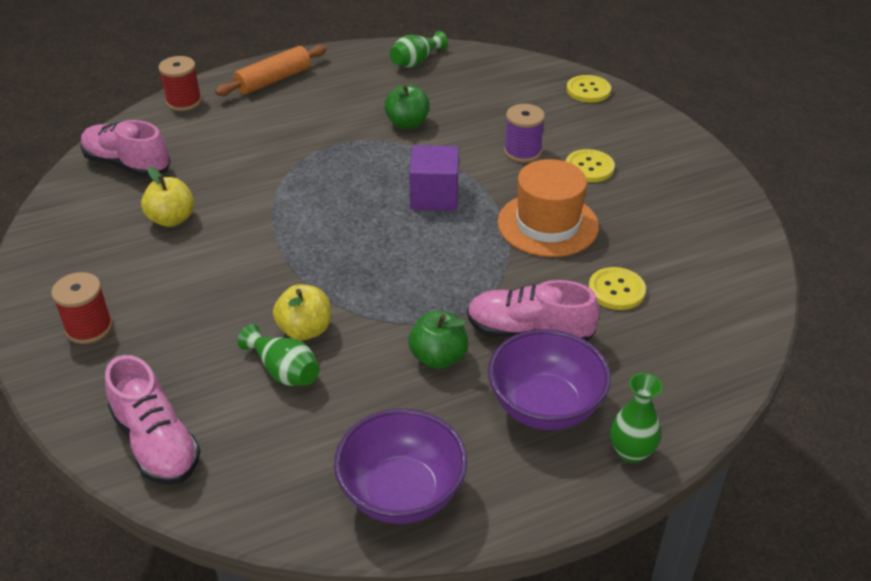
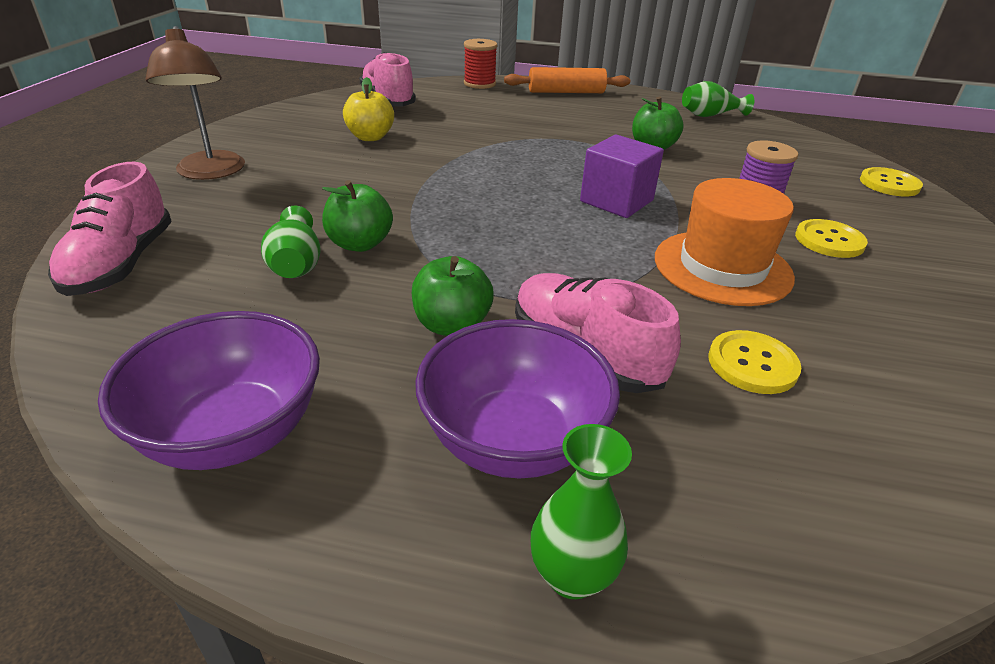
camera: 35 degrees right, 5 degrees down
(89, 328) = (211, 172): red spool -> brown lamp
(305, 330) = (360, 244): yellow apple -> green apple

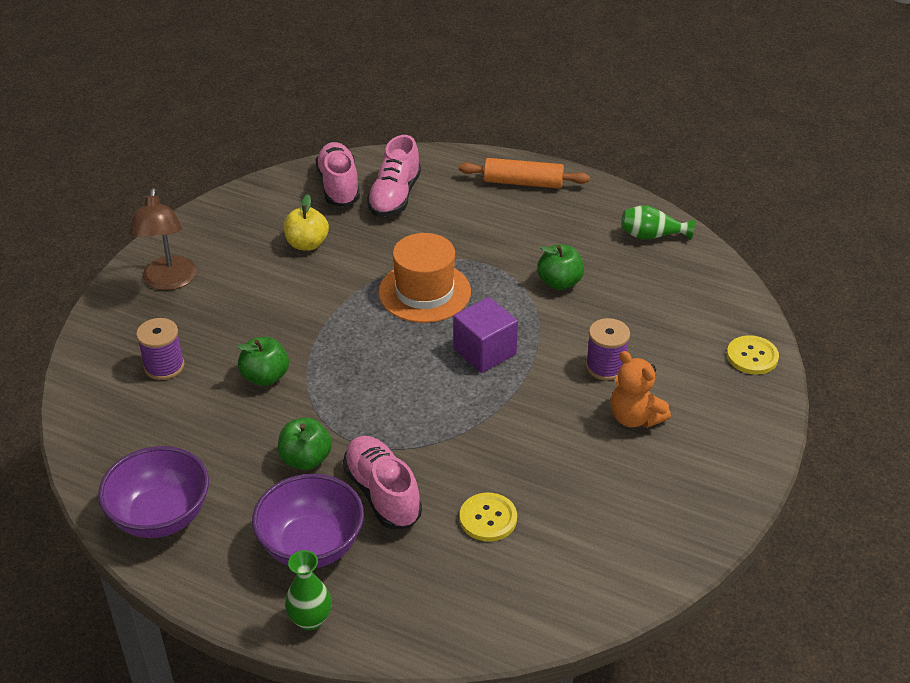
camera: 15 degrees right, 5 degrees up
(121, 264) = (102, 377): pink shoe -> pink shoe (395, 197)
(214, 246) = (164, 366): none -> purple spool
(296, 264) = (217, 392): green vase -> none
(479, 84) = (440, 161): red spool -> none
(722, 267) = (525, 434): orange hat -> orange hat (424, 292)
(829, 240) = (634, 418): yellow button -> orange teddy bear

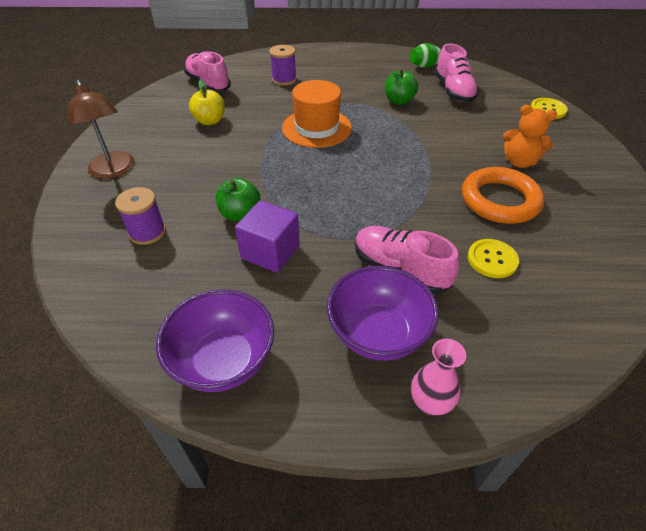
camera: 25 degrees left, 5 degrees up
(306, 459) = (319, 265): green apple -> none
(310, 620) = (430, 403): green vase -> pink vase
(395, 197) = (252, 81): pink shoe -> pink shoe (453, 91)
(484, 351) = (388, 151): purple cube -> purple cube (270, 252)
(523, 182) = (328, 57): orange rolling pin -> none
(561, 457) = (500, 200): none -> orange ring
(605, 367) = (472, 138): purple spool -> purple spool (284, 79)

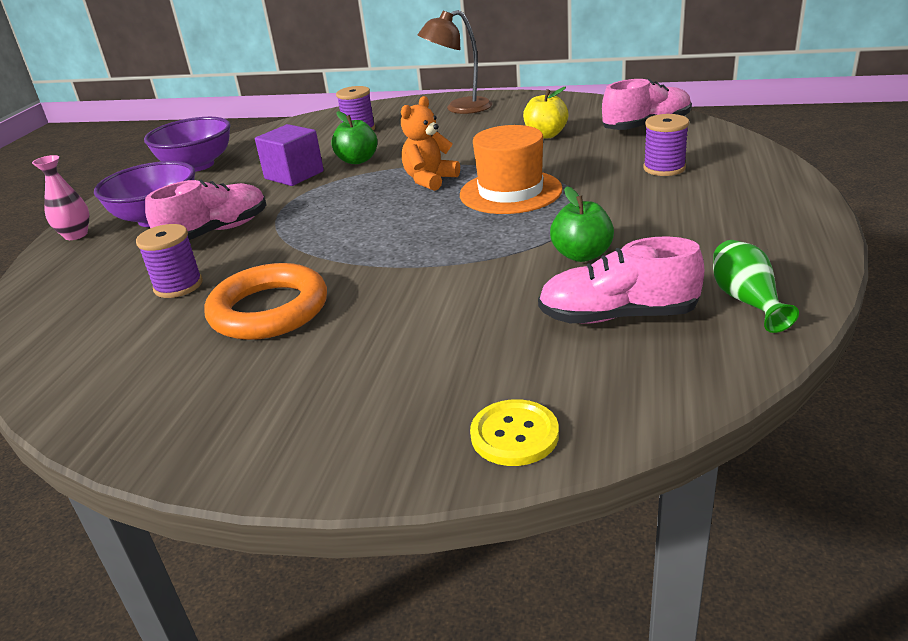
camera: 105 degrees right, 15 degrees down
(492, 259) = (178, 286): yellow button -> purple spool
(519, 162) = (344, 347): orange teddy bear -> orange teddy bear (429, 180)

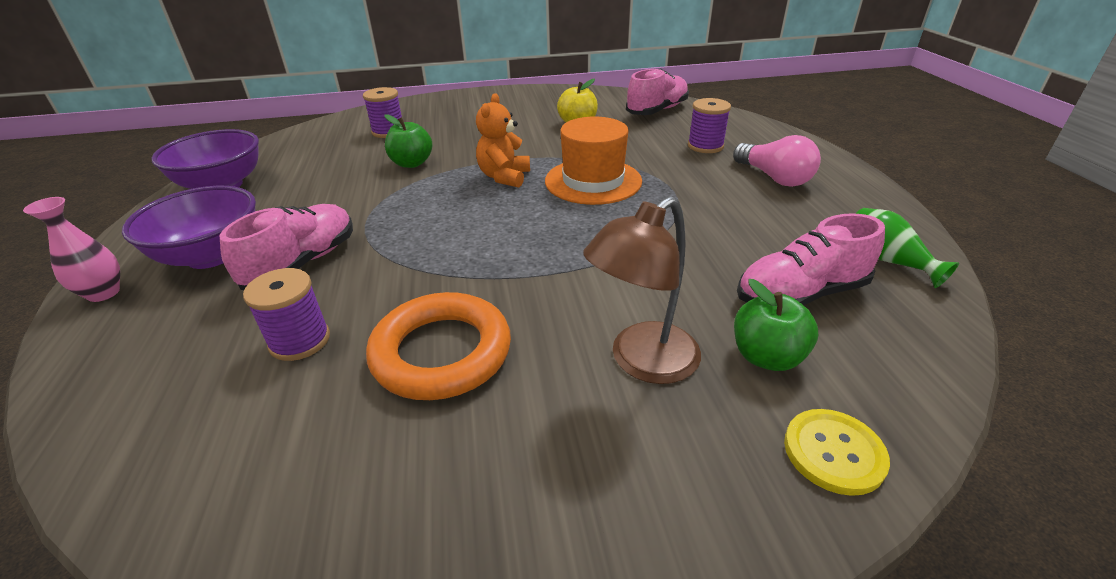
camera: 25 degrees left, 5 degrees up
(294, 175) = (351, 185): purple cube -> none
(459, 108) = (475, 104): brown lamp -> brown lamp (642, 362)
(582, 255) = (713, 236): green apple -> green apple (766, 357)
(709, 207) = (774, 178): none -> pink light bulb

